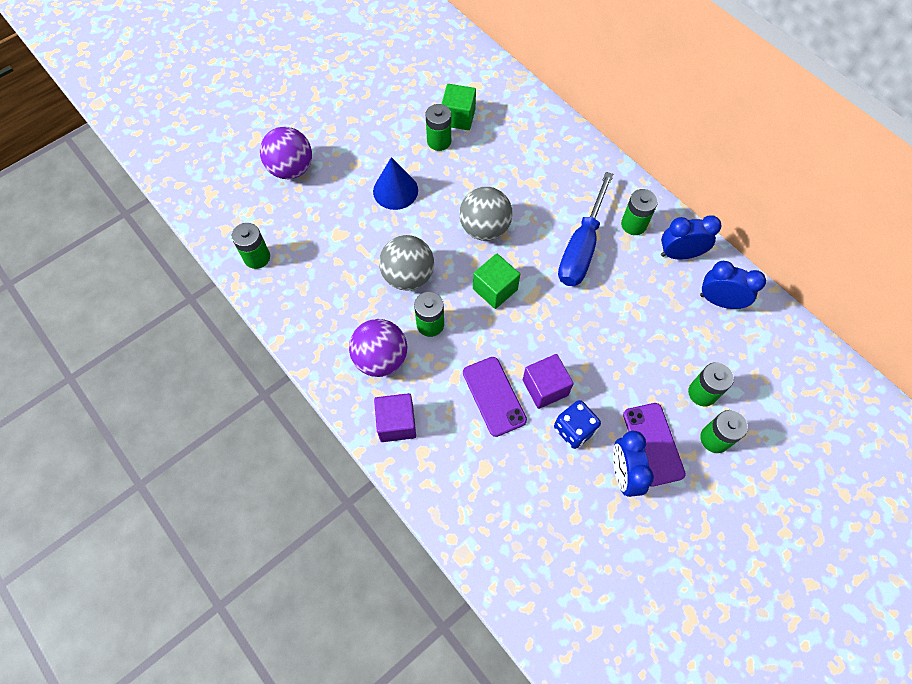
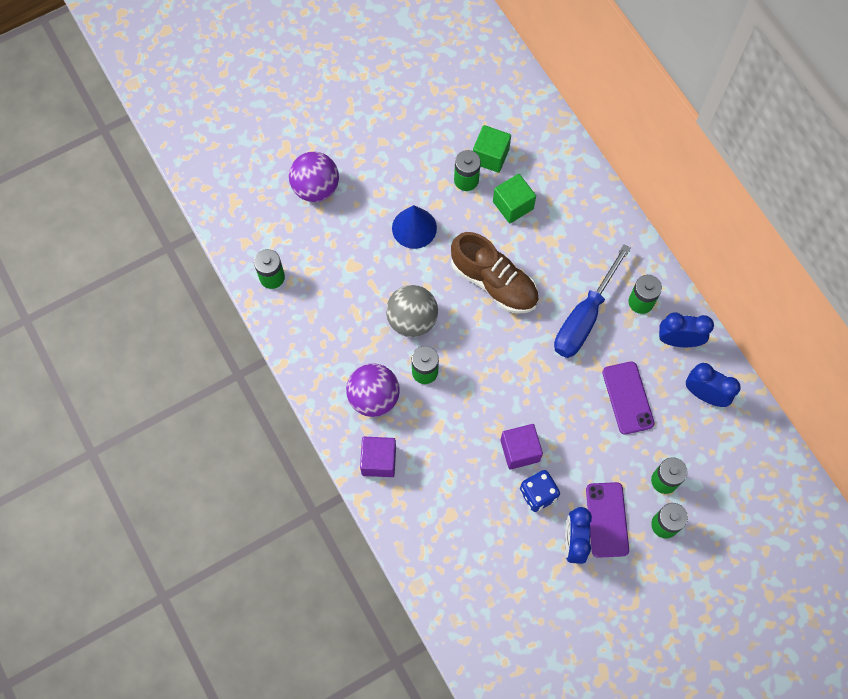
camera: 10 degrees right, 5 degrees up
(484, 228) = (494, 282): grey ball -> brown shoe
(494, 396) = (471, 450): purple phone -> purple phone (628, 398)
(495, 289) = (492, 347): green cube -> green cube (513, 205)

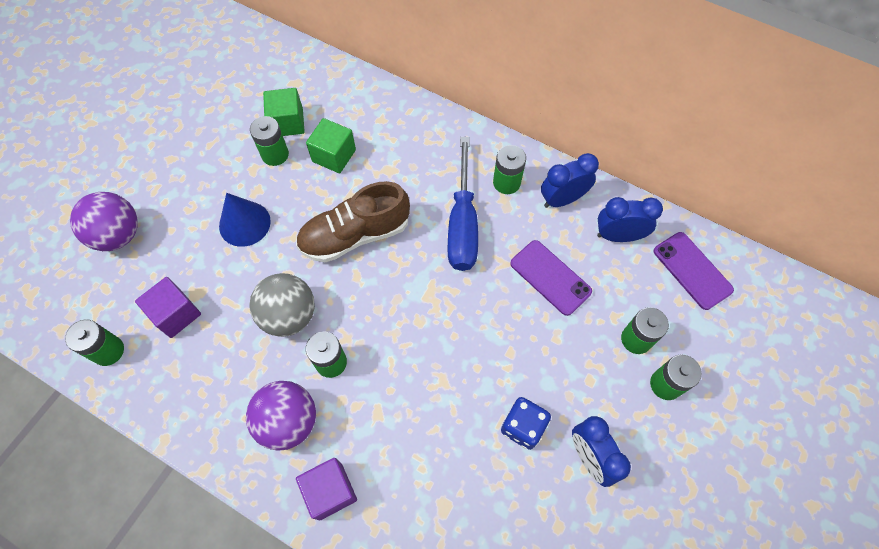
camera: 30 degrees left, 5 degrees down
(494, 282) = (355, 235): brown shoe -> brown shoe turned 150 degrees clockwise
(520, 450) = (477, 390): purple cube -> purple cube (176, 314)
(607, 519) = (607, 413): purple phone -> purple phone (692, 270)

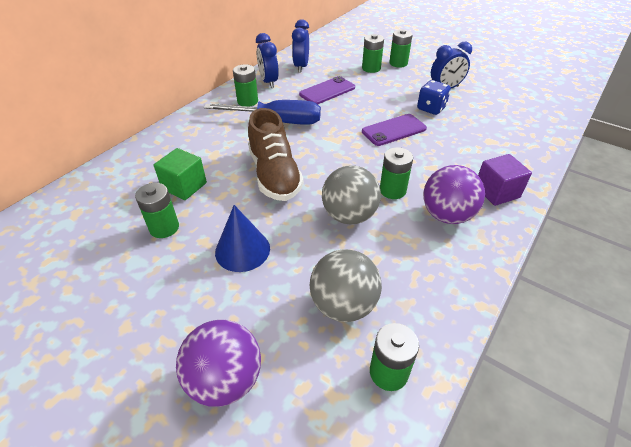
camera: 85 degrees left, 20 degrees down
(176, 314) = (343, 305): purple cube -> grey ball
(287, 123) = (127, 218): green cube -> none
(692, 270) = (328, 49): purple phone -> purple phone (394, 130)

